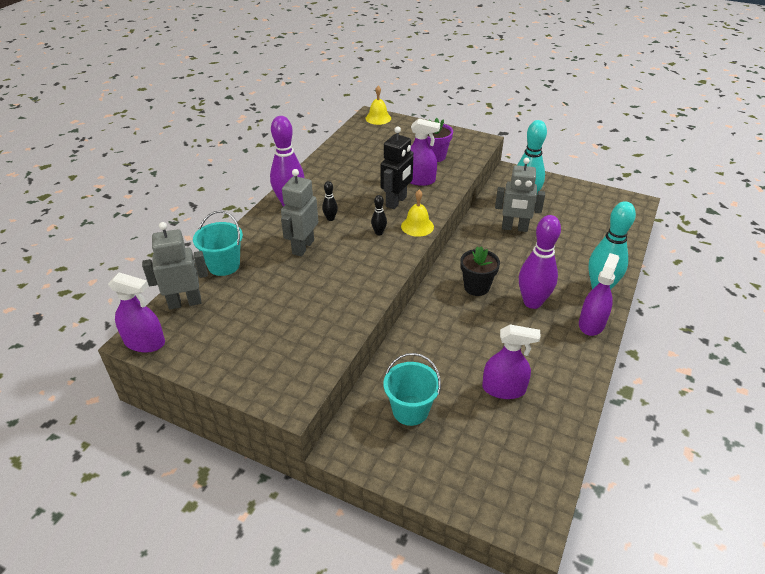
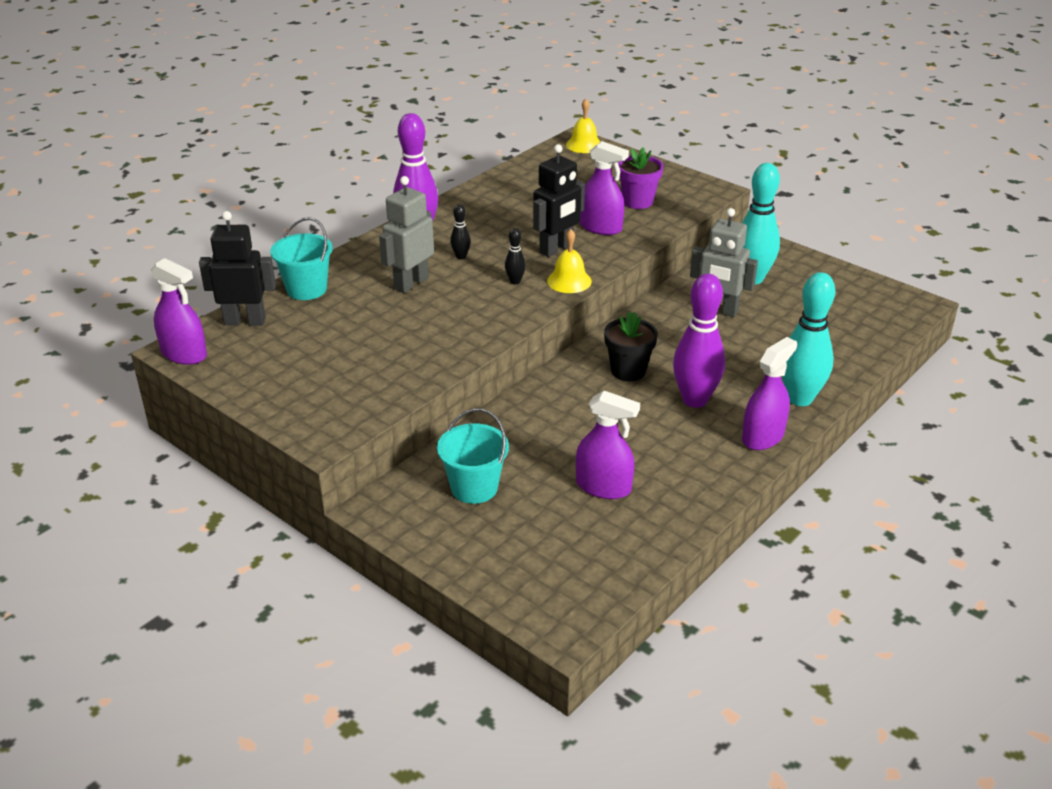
camera: 15 degrees right, 5 degrees down
(185, 302) = (245, 321): grey robot -> black robot

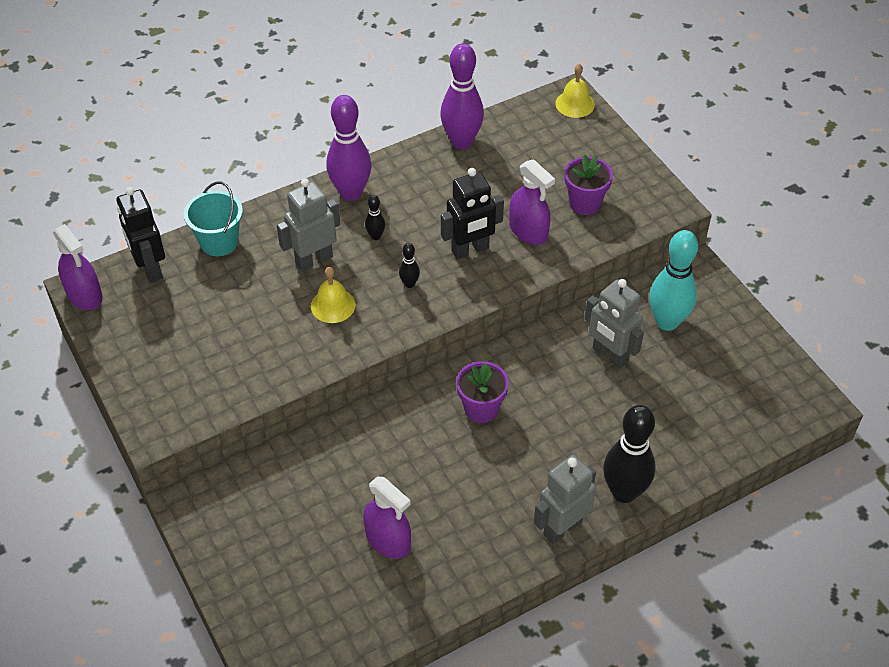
camera: 20 degrees right, 15 degrees up
(245, 321) = (150, 268): black robot -> black robot turned 135 degrees counterclockwise
(474, 487) = (278, 505): turquoise bucket -> none
(569, 281) = (460, 297): yellow bell -> yellow bell (333, 305)
(628, 371) = (481, 409): black flower pot -> purple flower pot
(695, 400) = (524, 463): purple bowling pin -> purple bowling pin (461, 141)
(763, 437) = (562, 528): purple spray bottle -> grey robot
(800, 398) = (624, 492): turquoise bowling pin -> black bowling pin

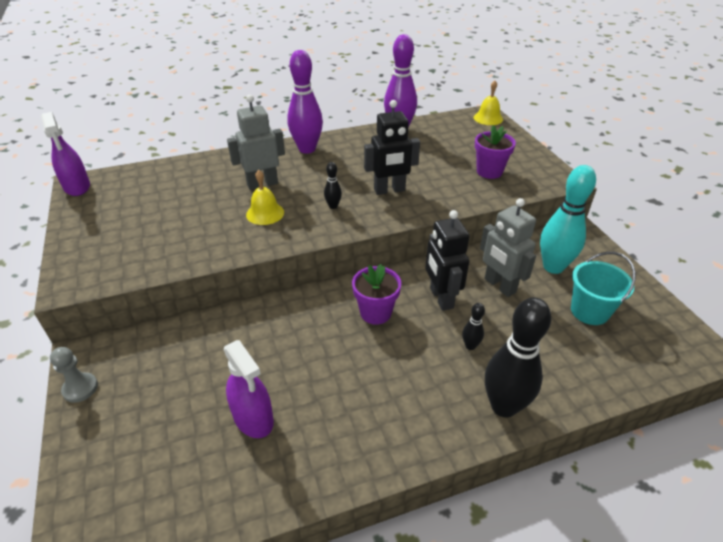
camera: 10 degrees right, 10 degrees down
(150, 268) = (136, 176): black robot -> black robot (441, 298)
(203, 538) = (80, 388): none -> grey pawn
(219, 242) = (196, 166): turquoise bucket -> turquoise bucket (589, 311)
(375, 236) = (316, 175): black bowling pin -> black bowling pin (470, 346)
(528, 231) = (440, 183): purple spray bottle -> none
(562, 528) = (434, 433): grey robot -> none

